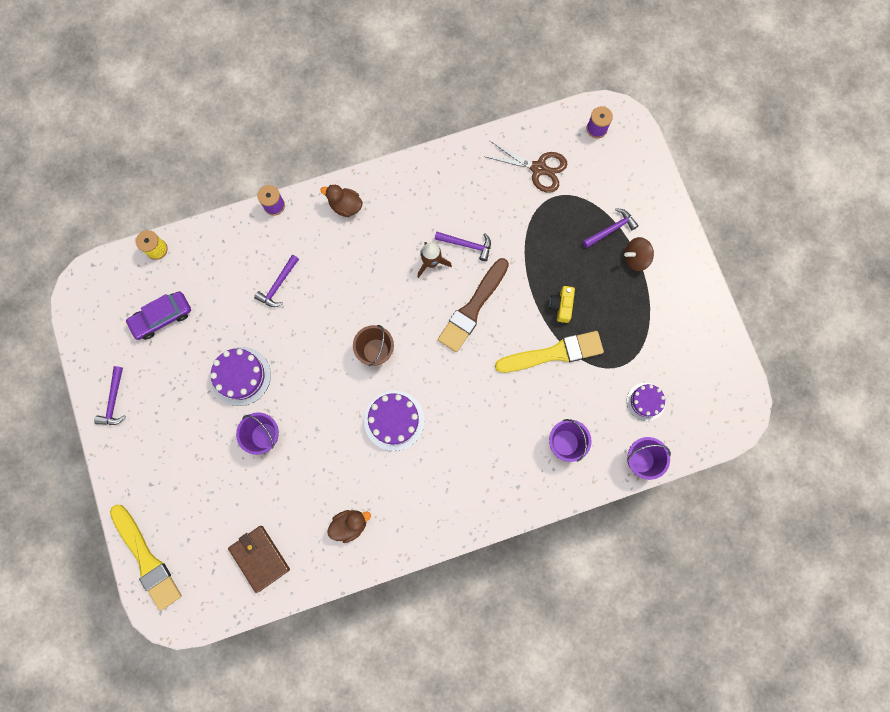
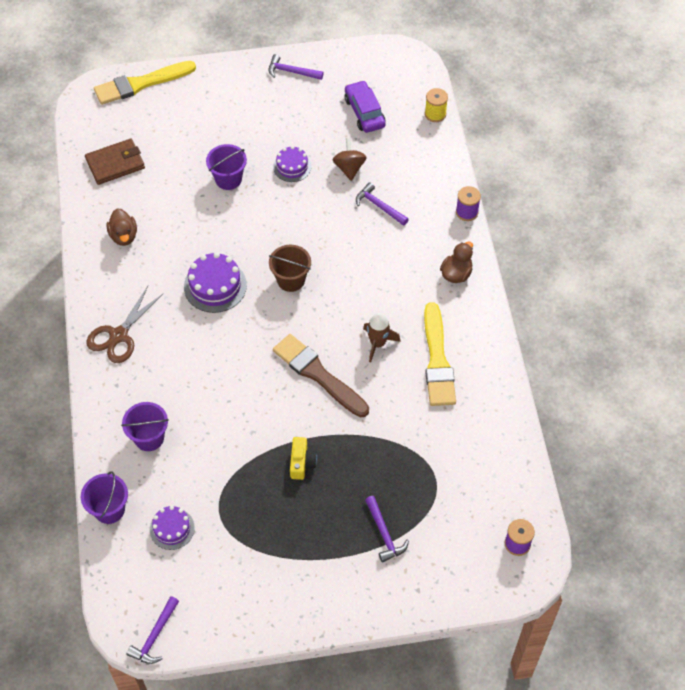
camera: 100 degrees right, 20 degrees down
(240, 376) = (292, 166): purple cake -> purple cake, size x0.64
(467, 245) = (392, 380): purple hammer -> purple hammer (155, 636)
(538, 168) = (473, 469): brown scissors -> brown scissors (118, 336)
(553, 353) = (249, 444): yellow brush -> yellow brush (437, 360)
(561, 306) = (302, 462): yellow camera -> yellow camera turned 75 degrees clockwise
(636, 258) = (343, 554): brown spinning top -> brown spinning top (349, 168)

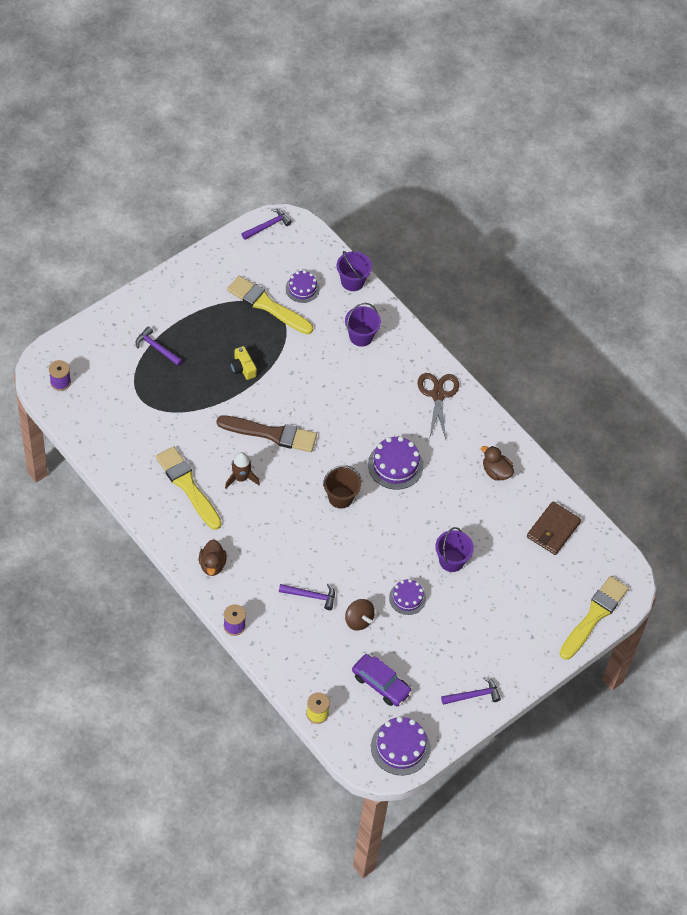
camera: 145 degrees right, 0 degrees up
(155, 636) = (267, 226): purple hammer -> purple hammer turned 60 degrees clockwise
(226, 527) = (267, 305): none -> yellow brush
(381, 62) = (400, 747): none -> purple cake

